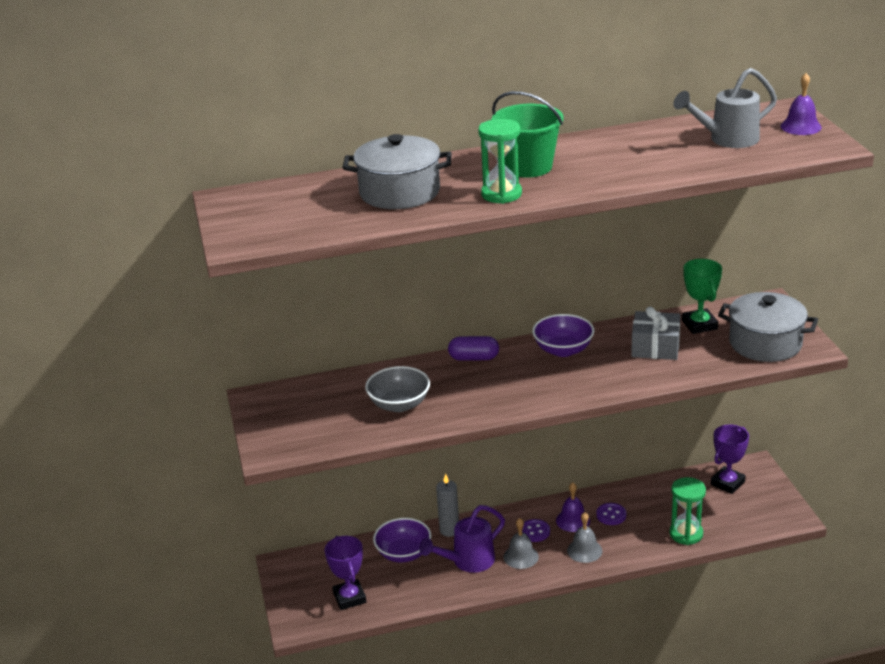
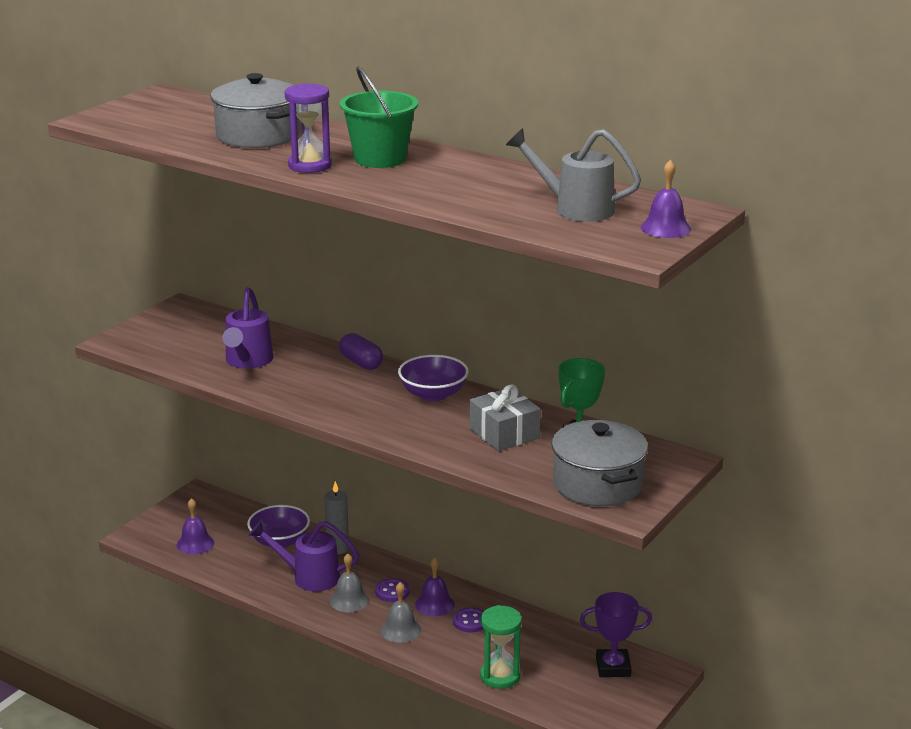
camera: 45 degrees right, 5 degrees down
(349, 598) = (195, 544): purple trophy -> purple bell
(399, 404) = (247, 361): grey bowl -> purple watering can
(501, 194) = (310, 166): green hourglass -> purple hourglass

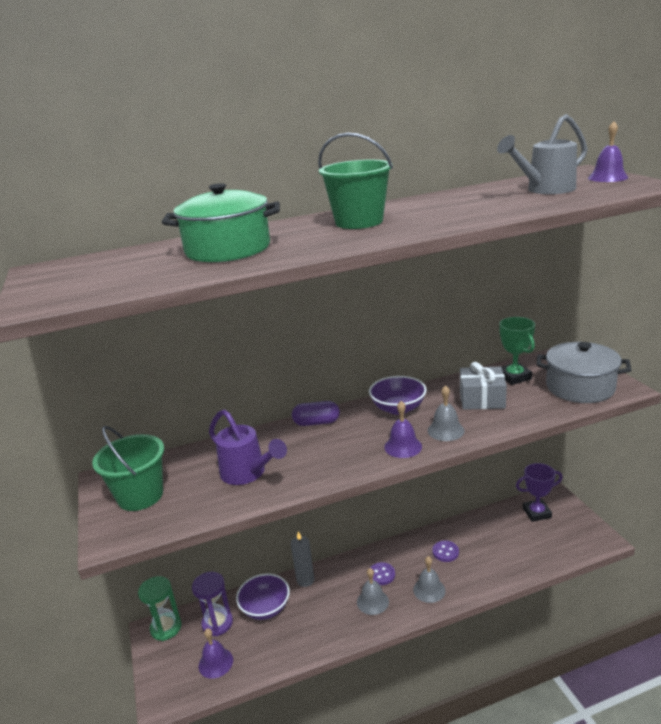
camera: 50 degrees left, 0 degrees up
(174, 330) = (140, 496): none -> green bucket
(258, 135) = (228, 249): grey pot -> green pot
(309, 577) = (325, 611): purple watering can -> none
(310, 166) = (336, 242): purple hourglass -> purple hourglass (217, 623)
(417, 431) = (445, 430): none -> grey bell
(434, 604) = (413, 560): purple bell -> purple bell (403, 446)
(500, 676) = (515, 564): green hourglass -> green hourglass (166, 628)
(613, 667) = (536, 513): purple trophy -> purple trophy turned 45 degrees clockwise

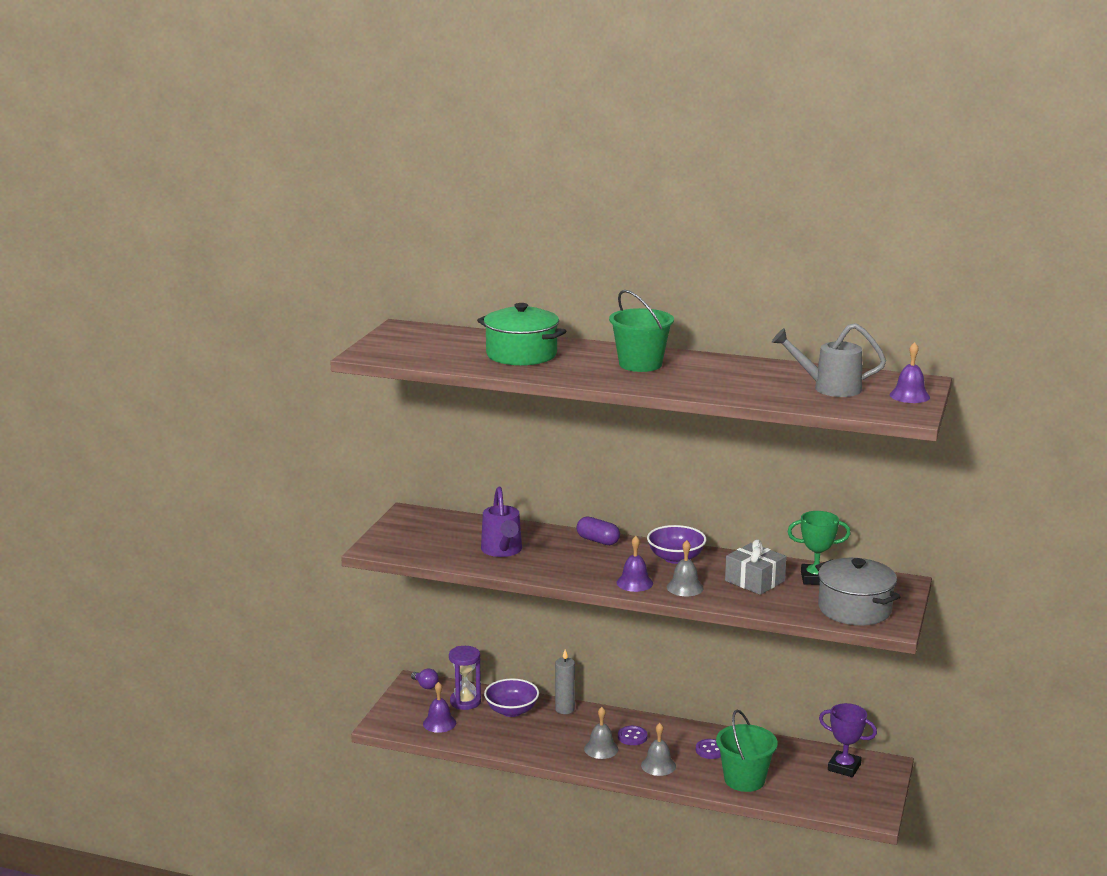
camera: 35 degrees right, 5 degrees down
(140, 496) = (418, 533): green bucket -> green bucket (744, 780)
(166, 628) = (425, 686): green hourglass -> purple light bulb
(514, 377) = (815, 578): green trophy -> green trophy turned 75 degrees clockwise

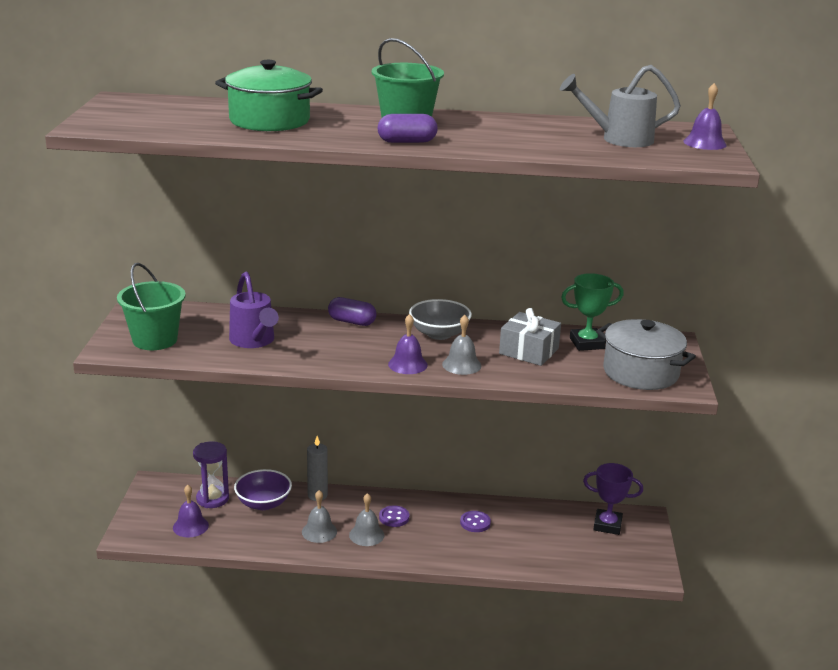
camera: 15 degrees left, 5 degrees up
(425, 686) = (166, 485): purple light bulb -> none
(631, 381) = (407, 142): none -> purple capsule
(658, 765) = (429, 546): grey bell -> grey bell (319, 531)
(676, 558) = (439, 334): purple bowl -> grey bowl
(744, 780) = (518, 551): green bucket -> green bucket (155, 340)

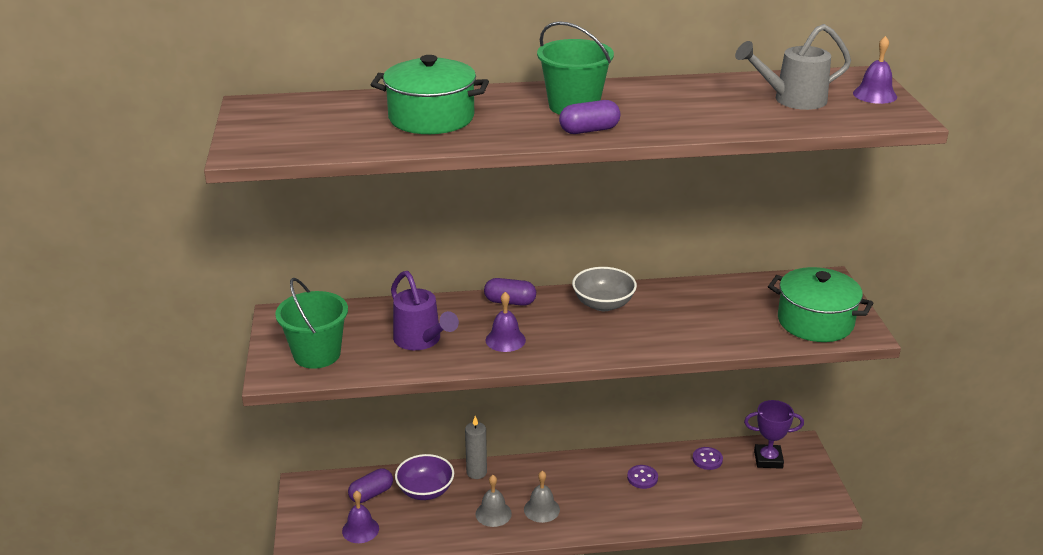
camera: 10 degrees left, 5 degrees up
(212, 499) = (371, 494): purple hourglass -> purple capsule
(394, 517) = (561, 485): purple button -> purple button (707, 459)
(407, 364) = (588, 346): purple bell -> purple bell (505, 340)
(461, 365) = (641, 338): grey bell -> none
(529, 351) = (699, 312): grey gift -> none
(587, 343) = (750, 294): green trophy -> none
(640, 372) = (815, 322): grey pot -> green pot

